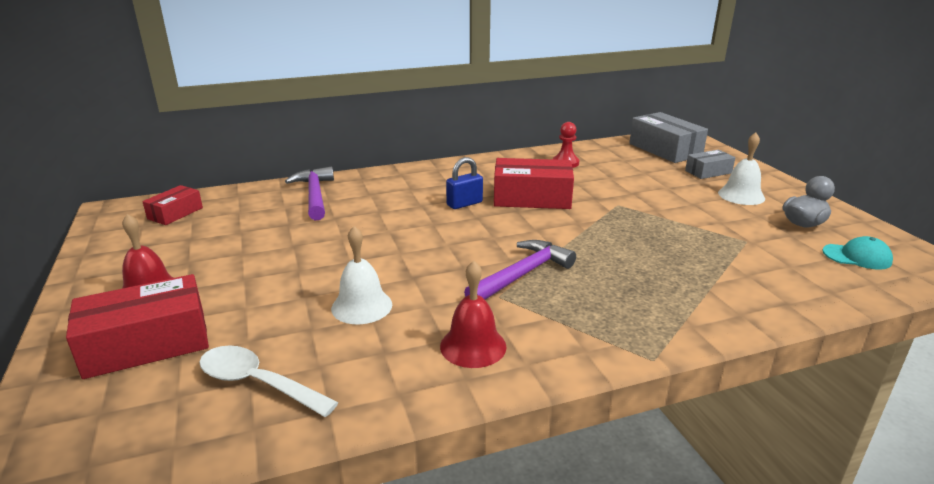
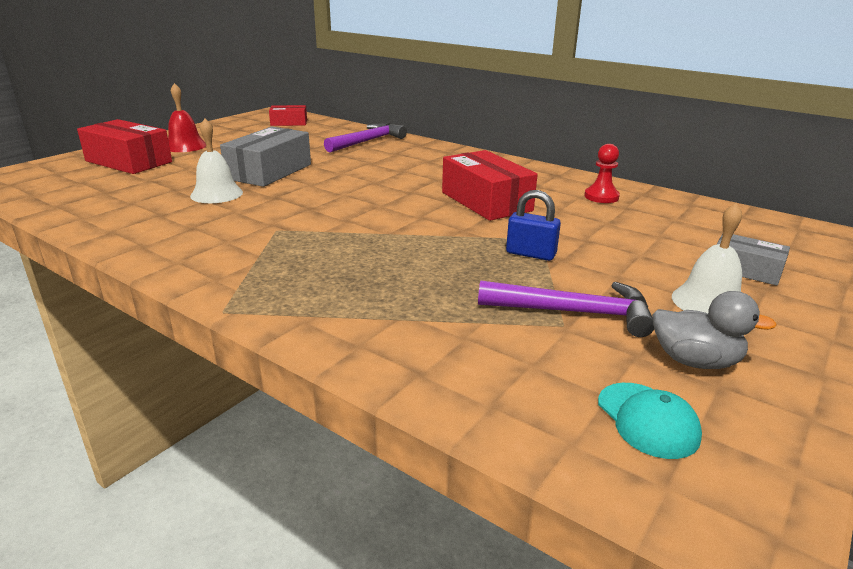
camera: 55 degrees right, 0 degrees up
(257, 383) = (102, 194): white spoon -> none
(464, 204) = (429, 182): blue padlock -> blue padlock (531, 254)
(473, 346) = (189, 238): red bell -> none
(521, 275) = (322, 229): purple hammer -> purple hammer (573, 312)
(665, 150) = (761, 234): grey box -> grey box (269, 171)

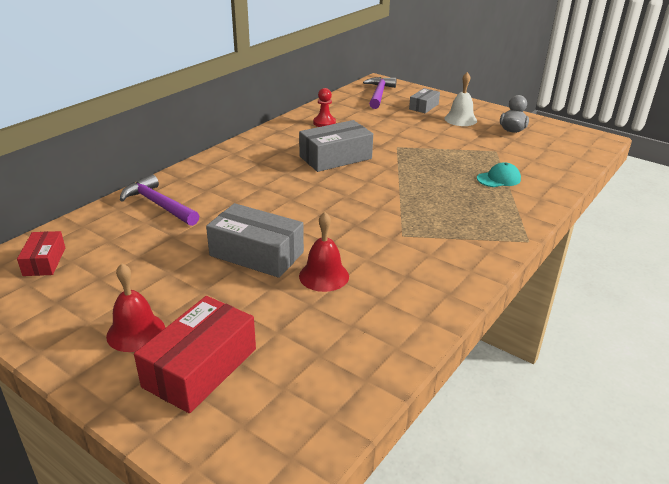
camera: 90 degrees left, 5 degrees up
(216, 194) = (324, 276): white bell -> red bell
(486, 201) = (335, 157): red box -> grey box
(531, 254) = (420, 151): blue padlock -> none
(573, 312) = (483, 147): purple hammer -> purple hammer (379, 94)
(647, 420) = (557, 144): turquoise cap -> turquoise cap (499, 179)

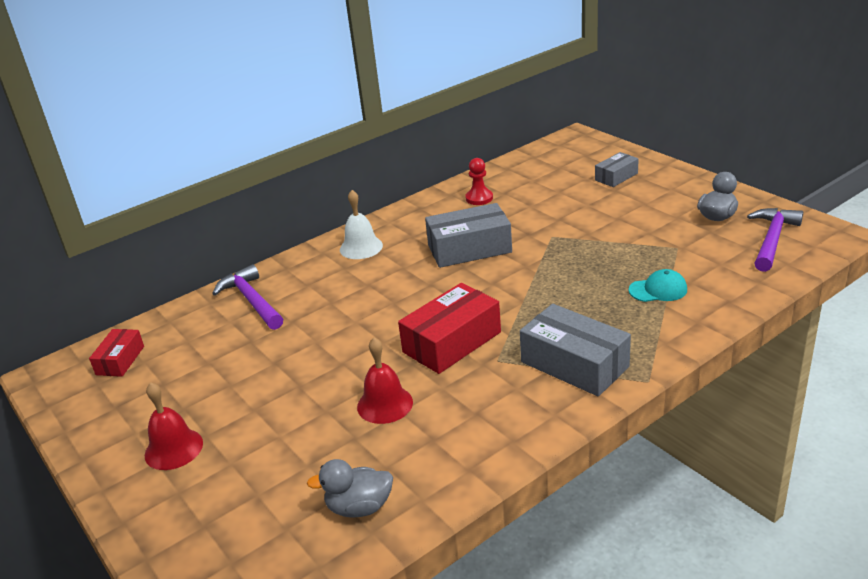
camera: 20 degrees right, 0 degrees up
(200, 367) = (217, 495): red box -> red box (452, 342)
(256, 254) = (326, 370): grey box -> grey box (574, 364)
(344, 361) = (359, 507): none -> grey duck
(379, 94) = (567, 156): purple hammer -> purple hammer (772, 240)
(460, 119) = (655, 198): white bell -> white bell (361, 247)

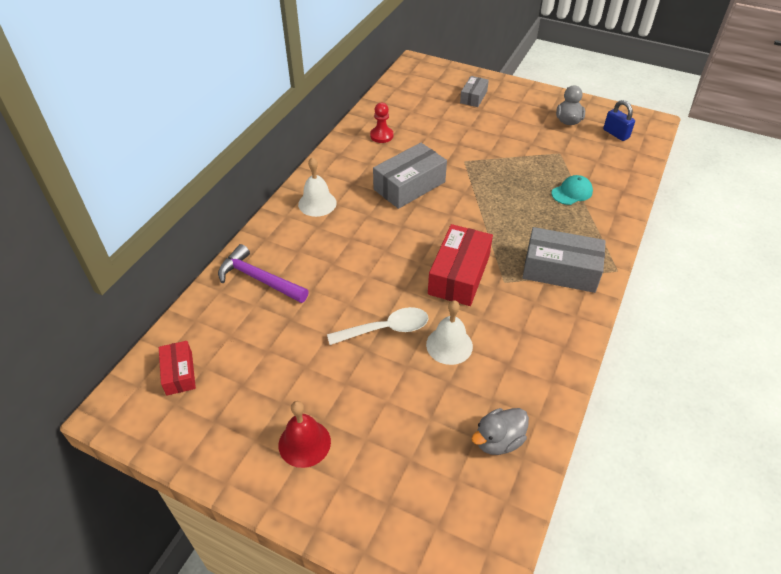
camera: 30 degrees left, 15 degrees up
(333, 373) = (386, 329): none -> white spoon
(385, 404) = (449, 345): red bell -> white bell
(772, 240) = (616, 134): purple hammer -> blue padlock

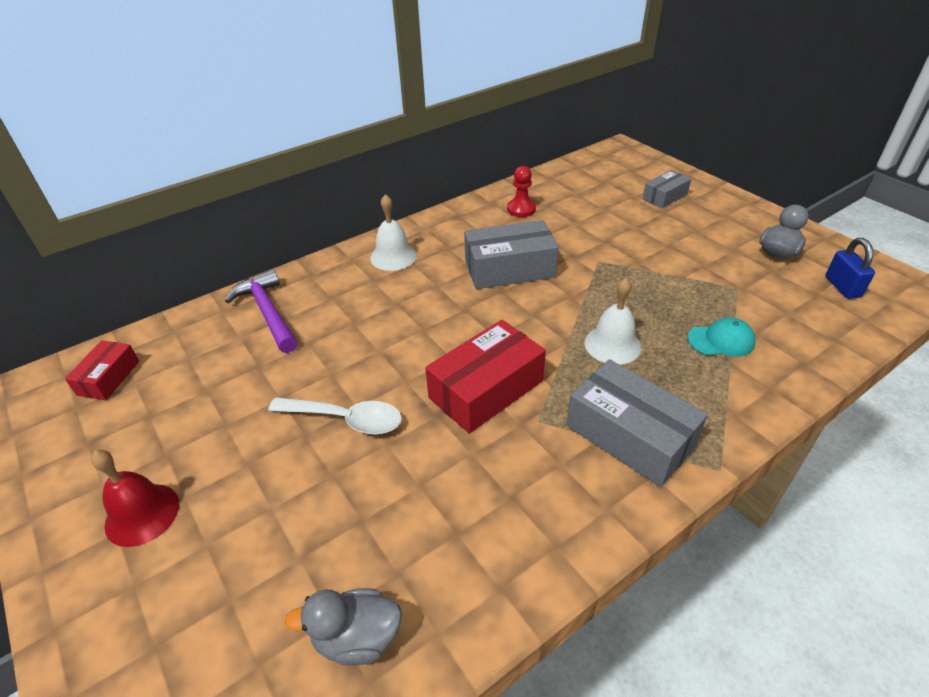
camera: 30 degrees right, 5 degrees down
(449, 345) = (402, 472): white bell -> white bell (612, 344)

